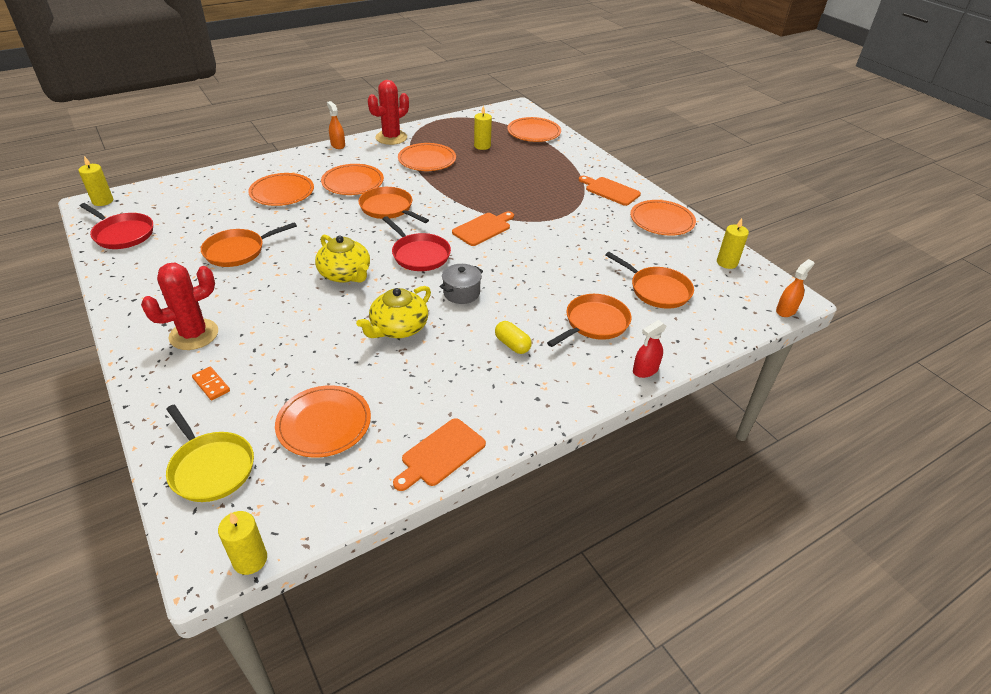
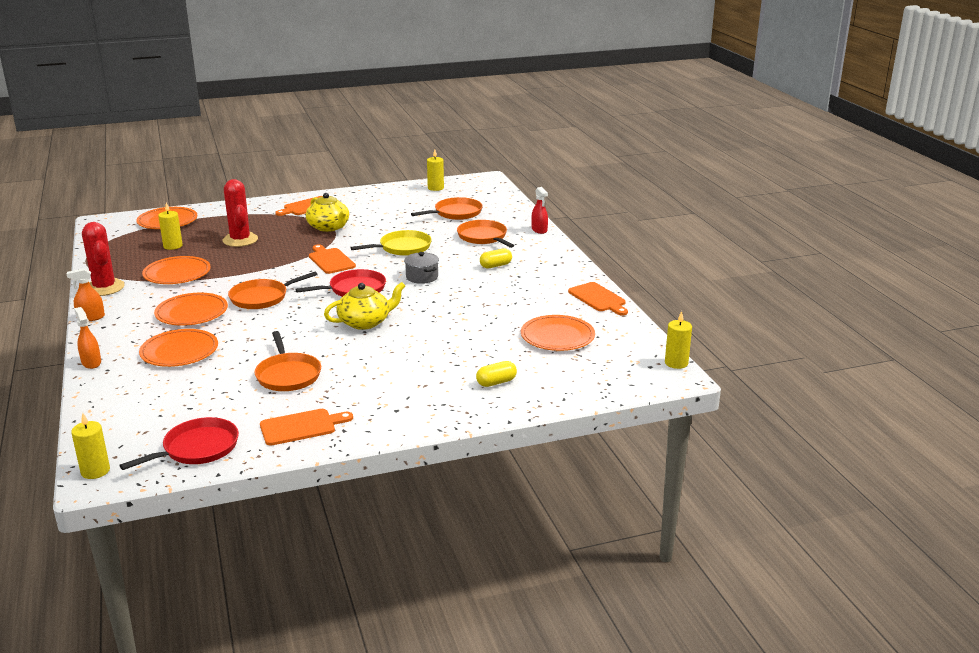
camera: 75 degrees left, 15 degrees down
(144, 276) = (301, 427): none -> orange cutting board
(194, 334) = (421, 393): red cactus -> red cactus (240, 240)
(211, 385) = (496, 382): orange domino -> yellow capsule
(211, 468) = (591, 379): yellow pan -> yellow pan (402, 247)
(398, 328) = (456, 304): yellow teapot -> yellow teapot (329, 227)
(662, 220) = (367, 197): orange plate -> none
(786, 310) = (497, 183): orange spray bottle -> orange spray bottle (91, 362)

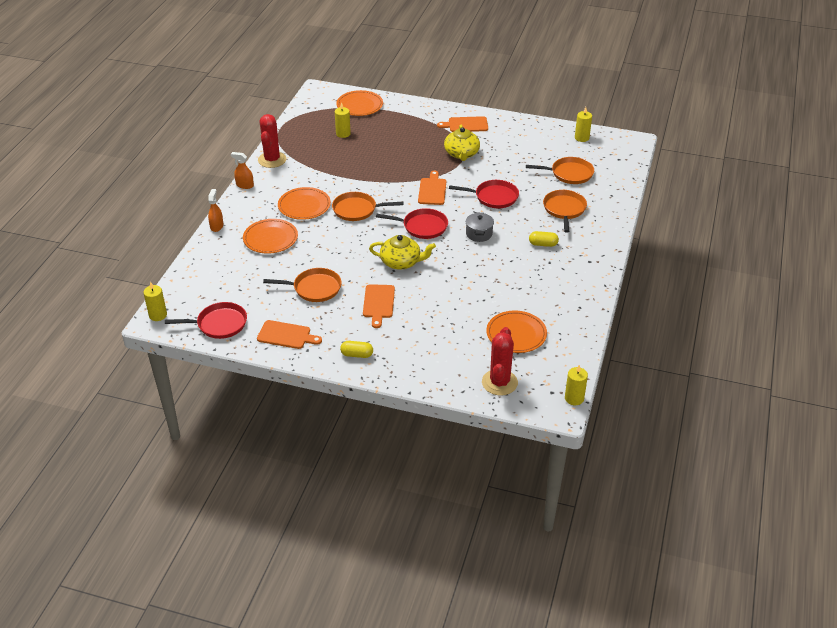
camera: 35 degrees right, 15 degrees up
(177, 273) = (324, 163): orange plate -> none
(240, 240) = (390, 144): red cactus -> red cactus (499, 382)
(288, 375) = (314, 288): orange pan -> orange pan turned 105 degrees counterclockwise
(402, 247) = (494, 197): yellow pan -> red pan
(496, 382) = (433, 356): yellow capsule -> yellow capsule (357, 354)
(539, 230) = (616, 218): red spray bottle -> none
(598, 298) = (585, 311): orange cutting board -> orange cutting board (378, 303)

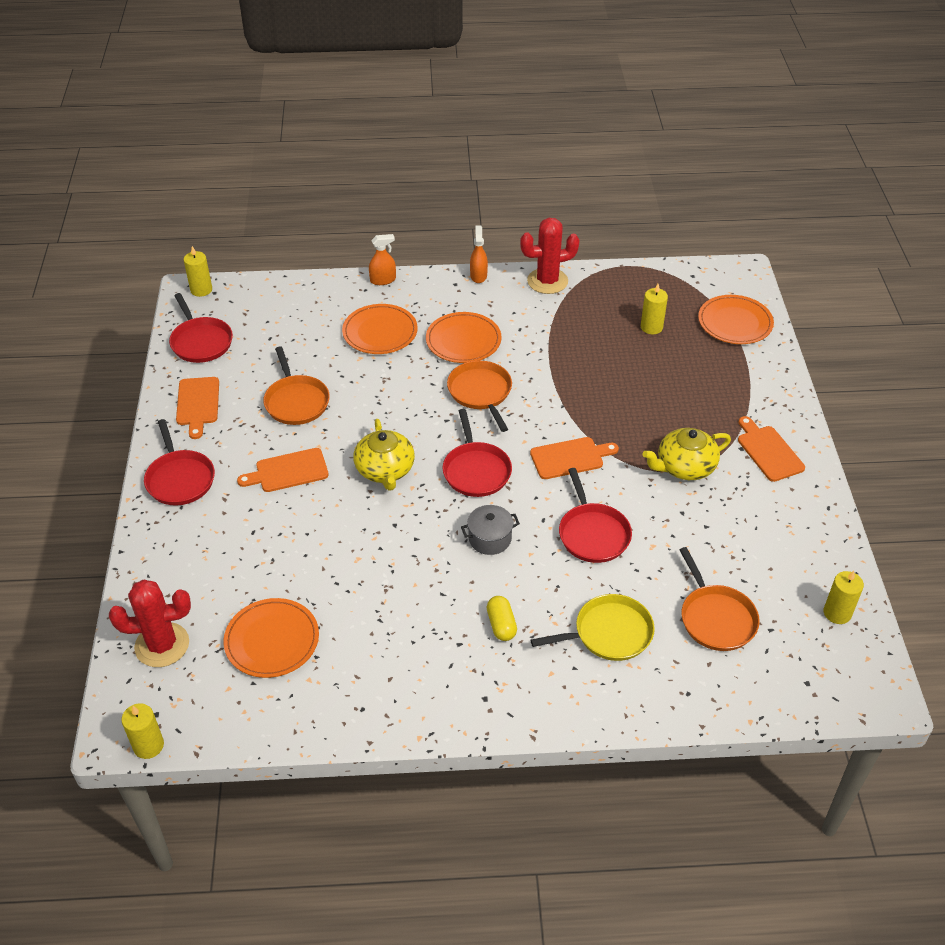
camera: 70 degrees right, 5 degrees up
(357, 354) = (180, 479): yellow capsule -> red pan
(564, 209) = (609, 633): orange pan -> yellow pan

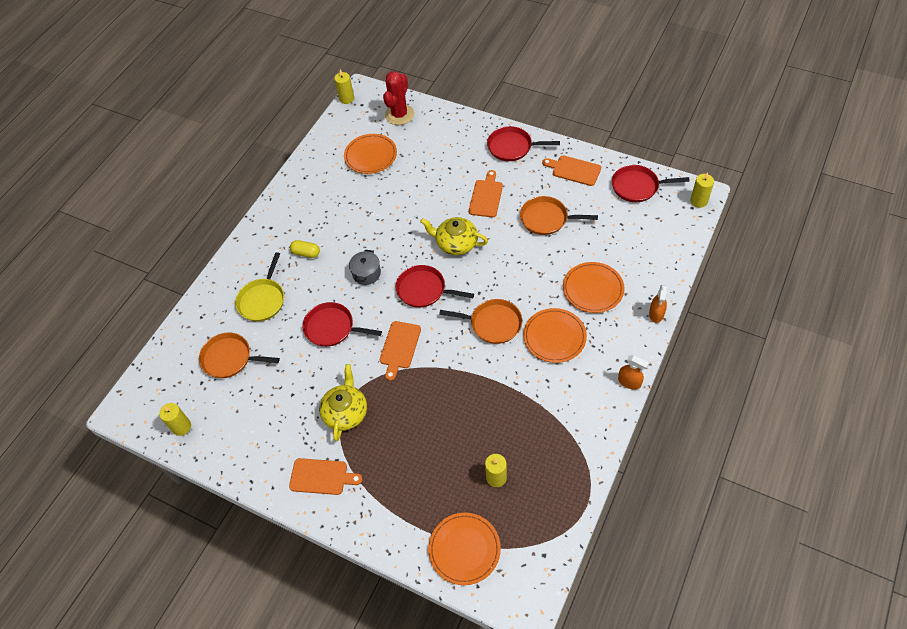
camera: 125 degrees right, 10 degrees up
(547, 281) = (596, 430): red cactus -> none

